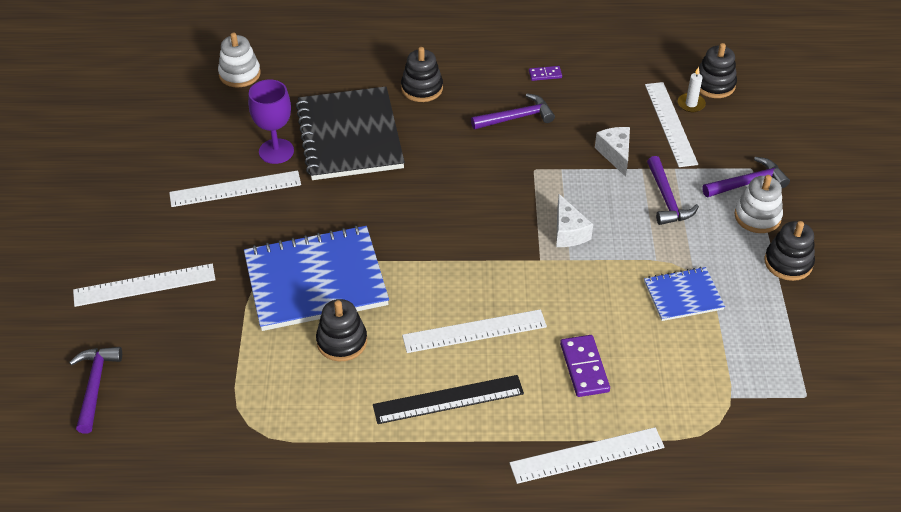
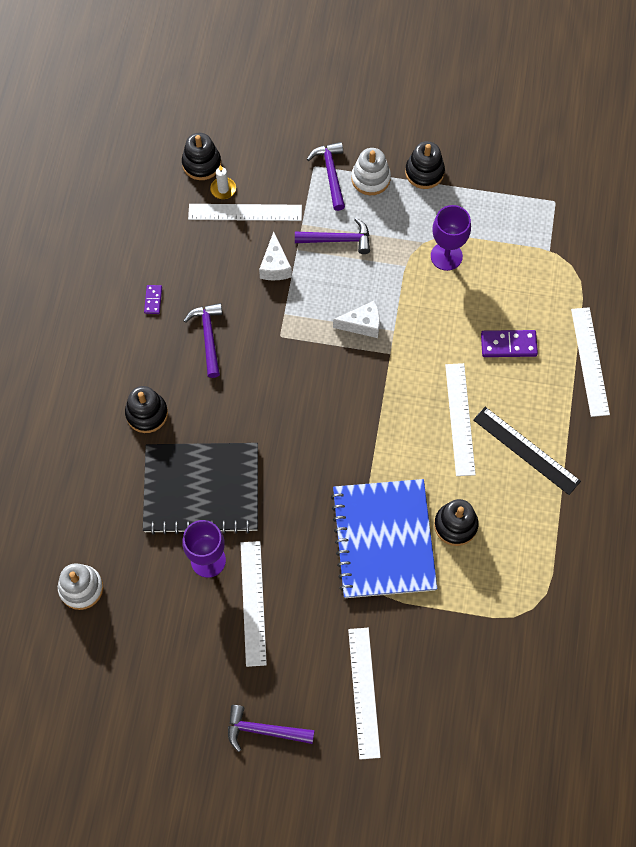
camera: 80 degrees left, 20 degrees up
(95, 385) = (475, 737): purple hammer -> purple hammer (264, 730)
(448, 399) = (526, 450): black ruler -> black ruler turned 45 degrees counterclockwise
(615, 154) = (275, 266): white cheese -> white cheese turned 90 degrees counterclockwise
(683, 295) = (446, 256): blue notebook -> purple goblet

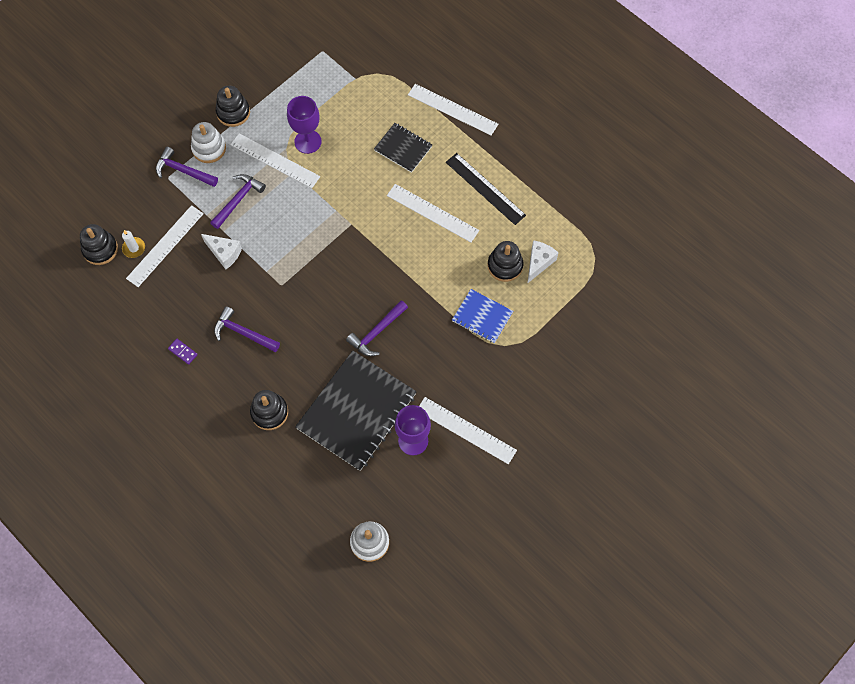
camera: 55 degrees left, 0 degrees up
(264, 730) = (561, 481): purple hammer -> purple hammer (377, 332)
(362, 324) = (315, 227): white cheese -> white cheese (539, 262)
(364, 692) = (579, 399): white ruler -> white ruler (275, 160)
(383, 540) = (482, 317): blue notebook -> blue notebook, size x0.51
(508, 345) = (403, 148): purple domino -> black notebook
(526, 450) = (485, 188): black ruler -> black ruler turned 60 degrees clockwise

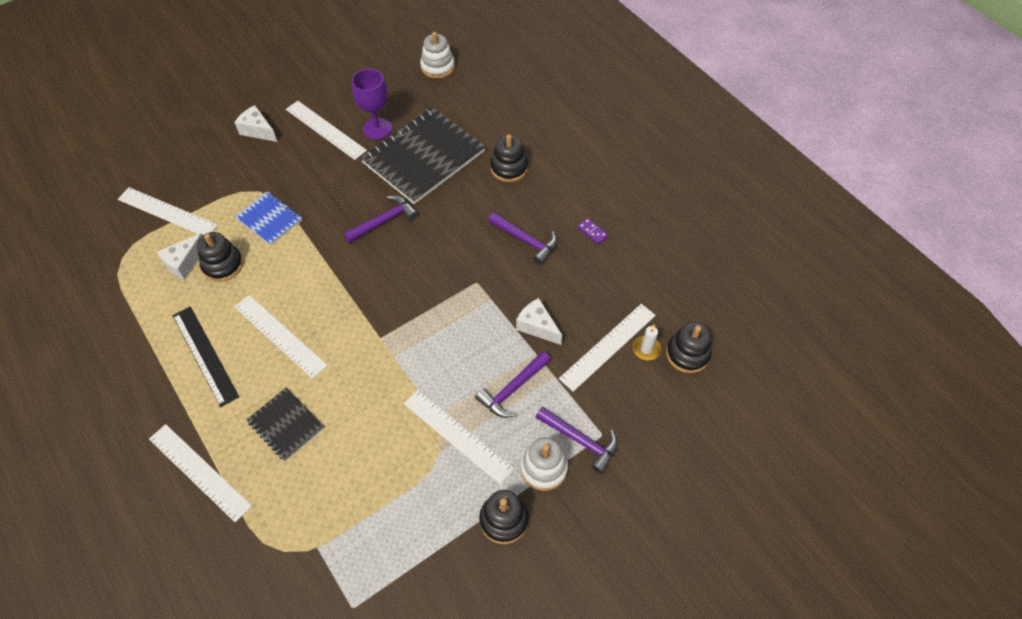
camera: 170 degrees left, 10 degrees down
(308, 141) = (408, 456): purple goblet -> none
(534, 417) = (258, 130): none -> white cheese
(578, 309) = (167, 212): none -> white ruler

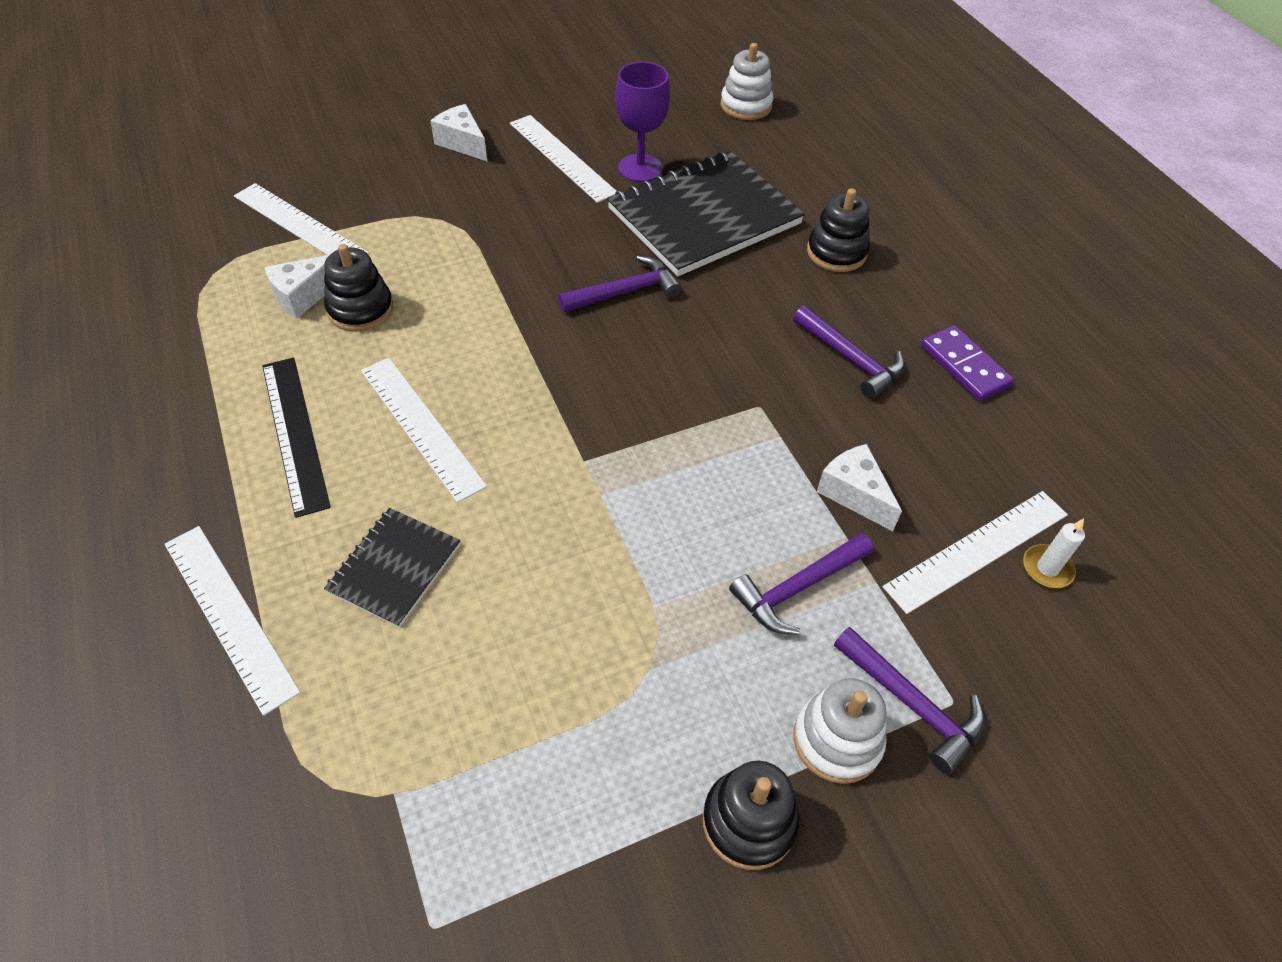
camera: 10 degrees right, 5 degrees down
(269, 219) = (449, 260): blue notebook -> none
(286, 425) = (394, 568): black notebook -> black notebook turned 60 degrees clockwise
(457, 435) = (686, 648): white ruler -> none
(592, 232) = (964, 366): purple domino -> purple domino, size x1.75
(687, 354) = (1123, 591): black stacking toy -> none

